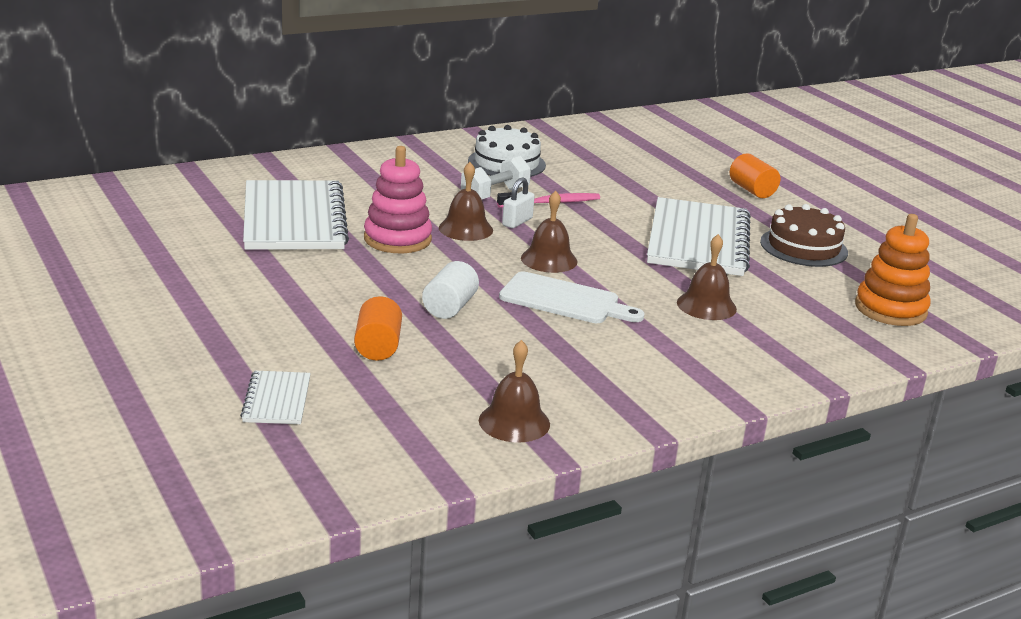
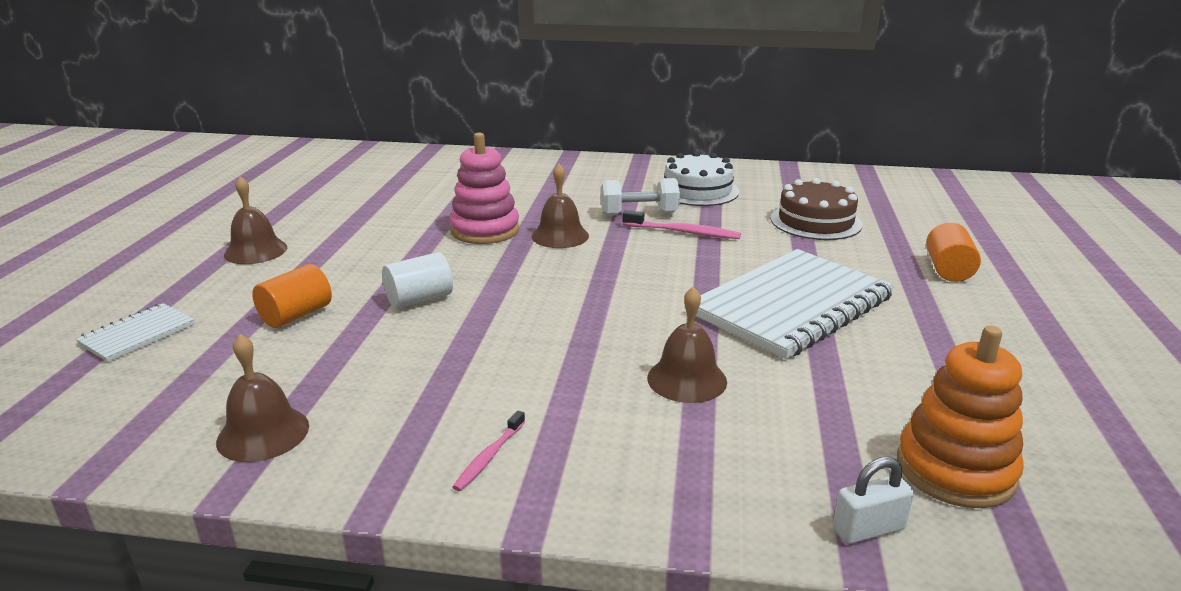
camera: 40 degrees right, 0 degrees up
(294, 219) = (434, 197): white notebook -> none
(517, 222) = (619, 241): white padlock -> white padlock (868, 529)
(549, 259) = (590, 282): brown bell -> brown bell (255, 251)
(564, 300) = (537, 325): white cutting board -> none
(669, 384) = (489, 457): none -> pink toothbrush
(803, 247) = (929, 349): brown cake -> brown cake (815, 221)

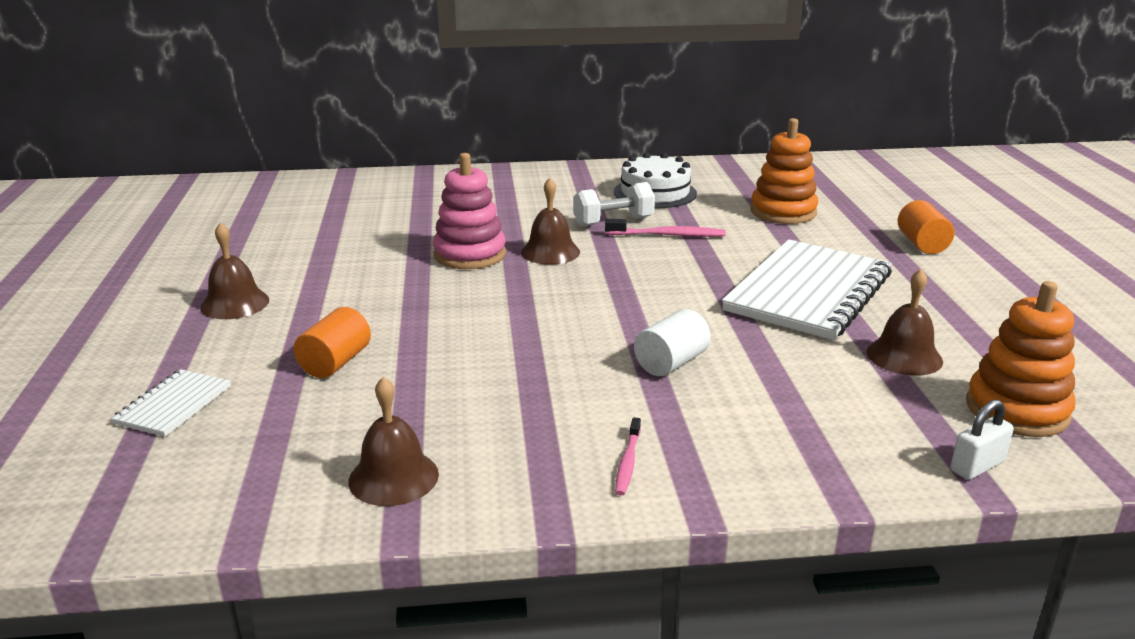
camera: 15 degrees left, 0 degrees up
(419, 299) = (453, 331): white cylinder -> white cylinder (671, 363)
(687, 379) = (758, 369): brown bell -> brown bell (904, 356)
(815, 221) = (783, 212): brown cake -> orange stacking toy

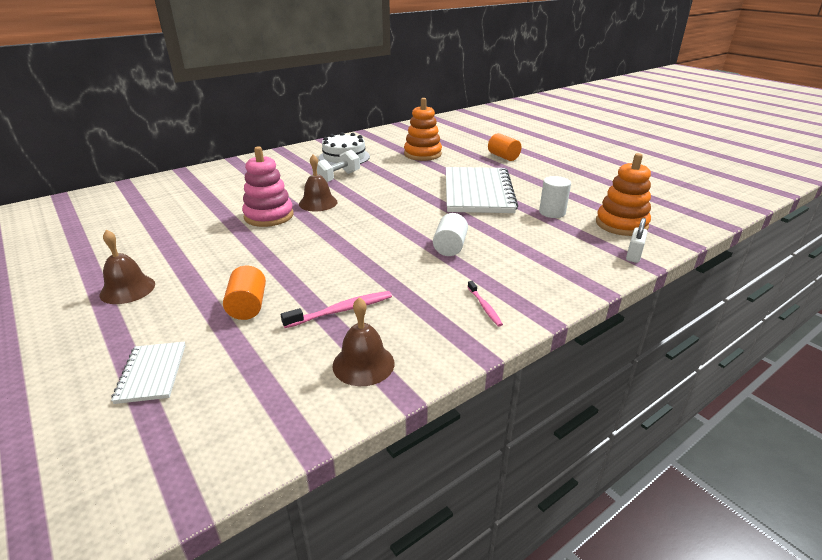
camera: 30 degrees left, 5 degrees up
(668, 235) = (376, 179): pink toothbrush -> pink toothbrush (341, 310)
(904, 356) = (552, 212): brown bell -> white cylinder

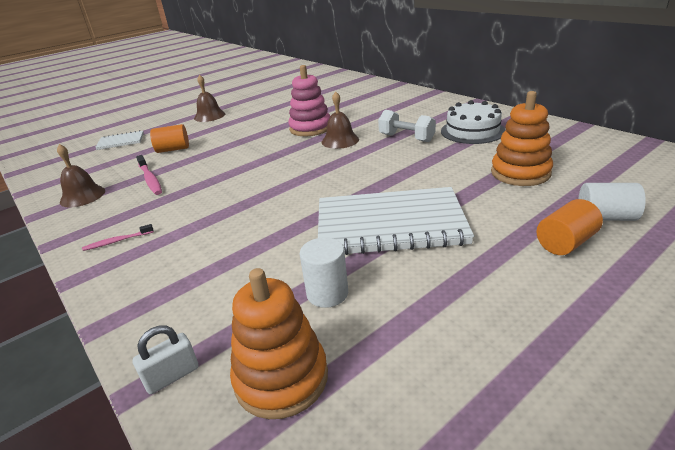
camera: 90 degrees right, 0 degrees up
(450, 247) = (237, 215): white cylinder -> white cylinder (606, 217)
(634, 255) = (172, 376): white padlock -> white padlock turned 60 degrees counterclockwise

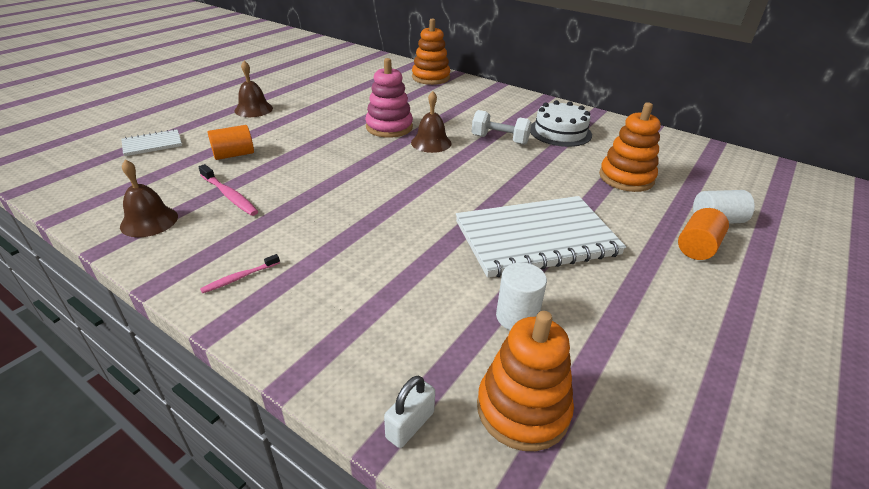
camera: 20 degrees left, 5 degrees up
(373, 88) = (430, 78): none -> orange stacking toy

